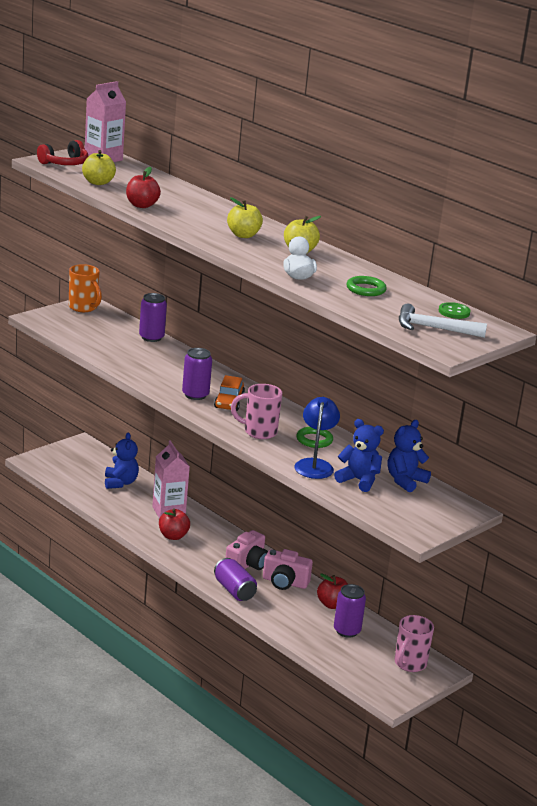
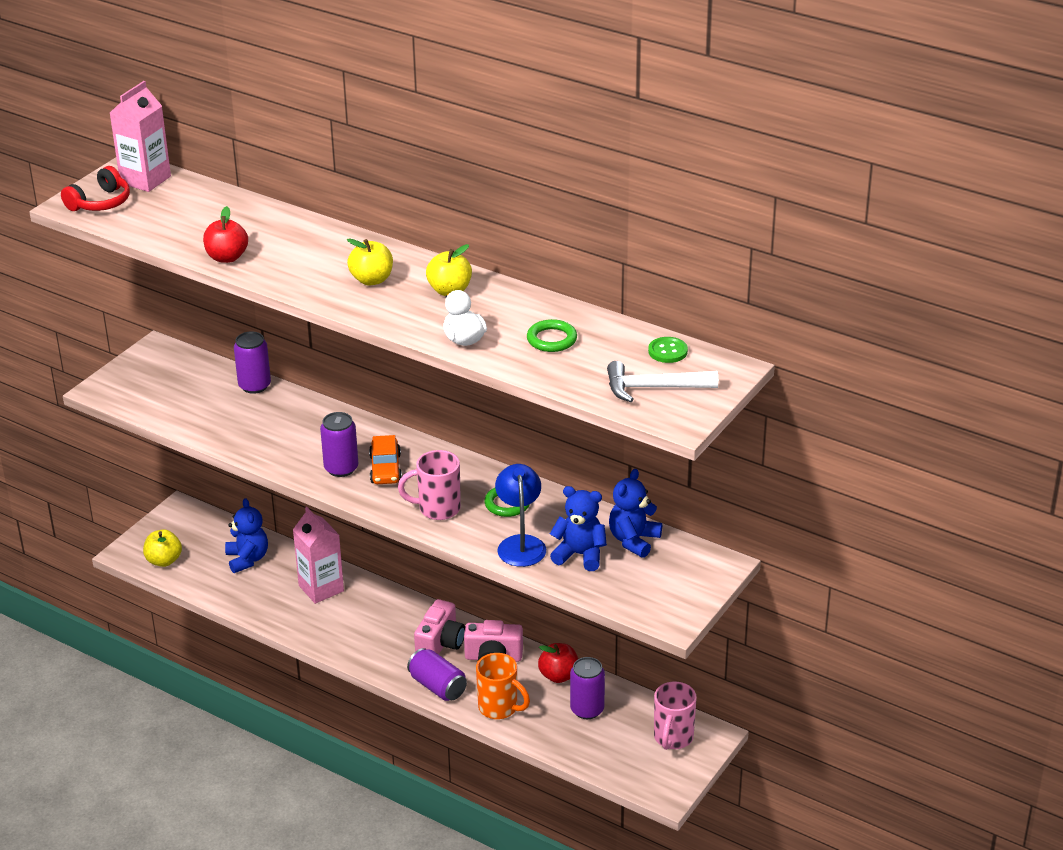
camera: 10 degrees left, 10 degrees up
(83, 308) = (152, 357): orange mug -> orange mug (499, 708)
(98, 182) = (156, 228): yellow apple -> yellow apple (164, 561)
(173, 536) = (338, 624): red apple -> none

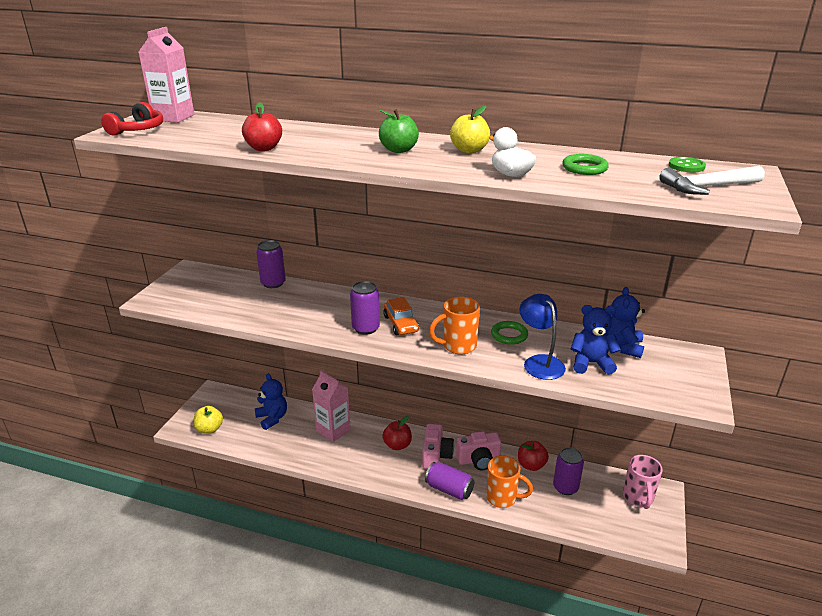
camera: 15 degrees left, 5 degrees down
(372, 280) = (399, 150): yellow apple -> green apple
(397, 621) = (397, 445): none -> red apple
(437, 509) = (458, 346): pink mug -> orange mug

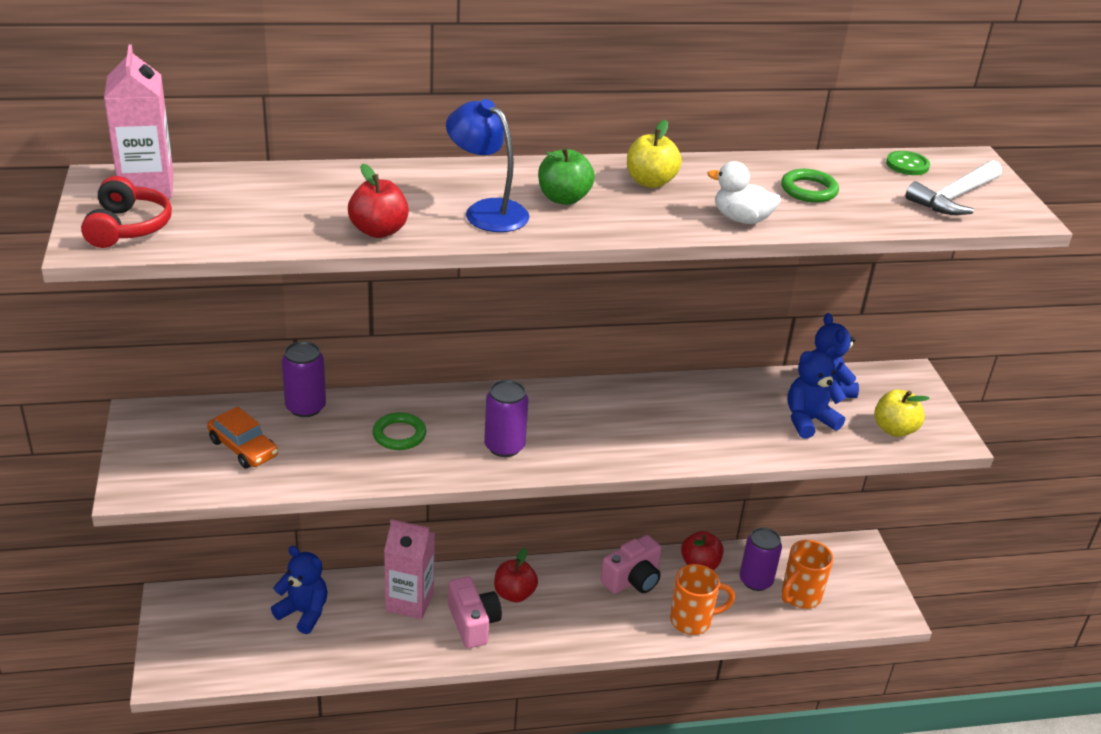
camera: 30 degrees left, 5 degrees up
(209, 429) = (217, 661): yellow apple -> yellow apple (894, 429)
(401, 324) = (545, 427): orange car -> orange car (243, 448)
(436, 456) = (575, 592): pink camera -> pink camera (473, 623)
(449, 489) = (621, 632): purple can -> none
(458, 346) = (642, 440): orange mug -> orange mug (800, 596)
(509, 335) = (690, 406): green ring -> green ring (399, 435)
(539, 362) = (752, 436): blue lamp -> blue lamp (487, 211)
(638, 498) = (841, 566): pink mug -> none

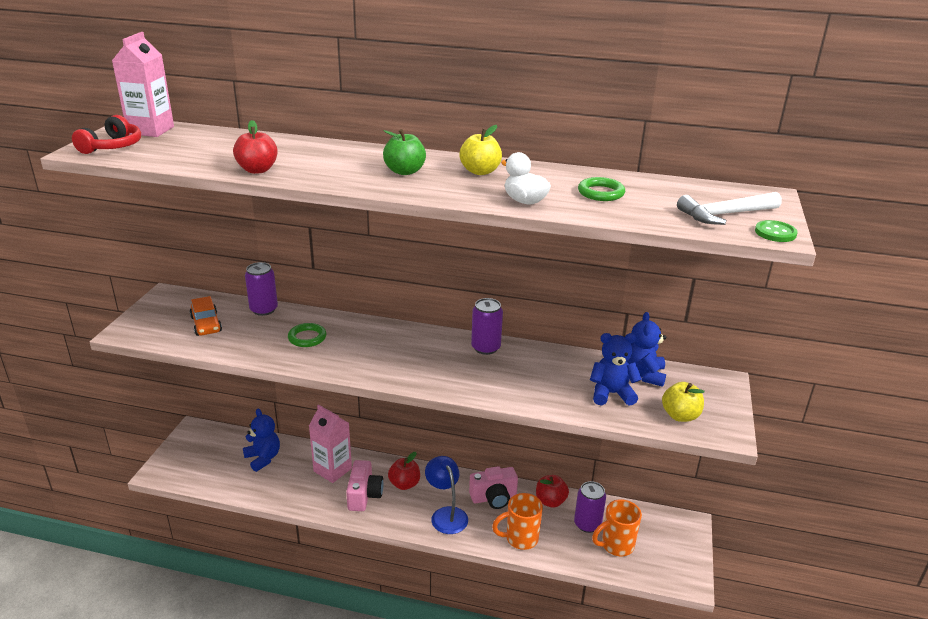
camera: 25 degrees right, 5 degrees down
(487, 211) = (342, 170): blue lamp -> blue lamp (446, 514)
(504, 446) = (370, 360): purple can -> purple can (485, 348)
(692, 620) = (520, 538): orange mug -> orange mug turned 150 degrees clockwise
(907, 165) = (704, 190): green button -> green button (775, 233)

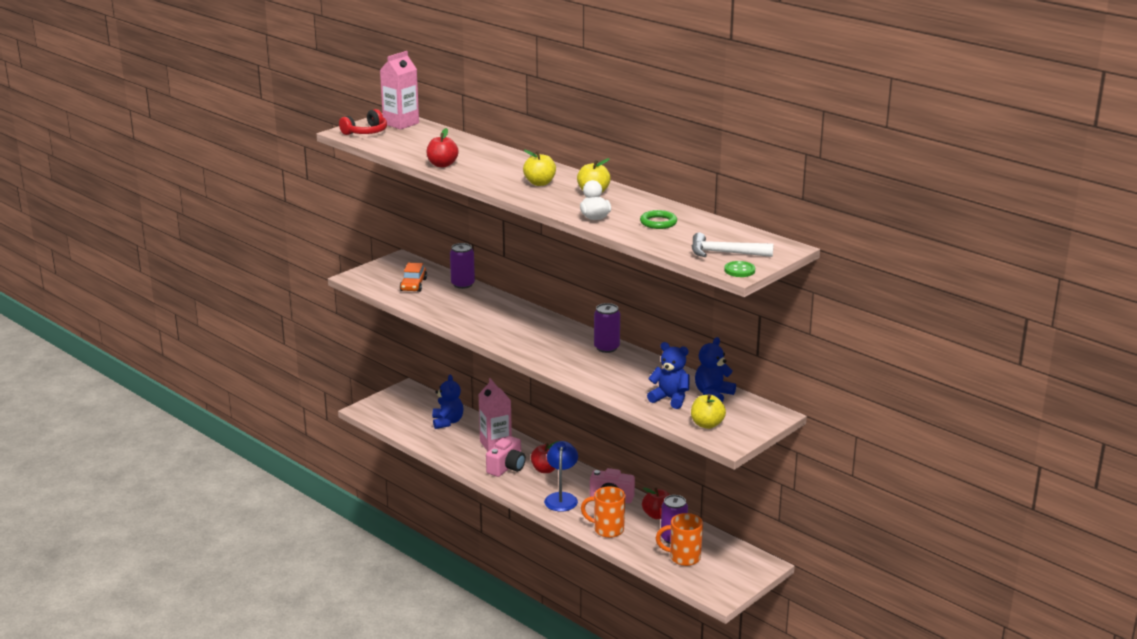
camera: 30 degrees right, 5 degrees down
(307, 338) = (478, 310): green ring -> none
(404, 171) = (539, 183): green apple -> yellow apple

